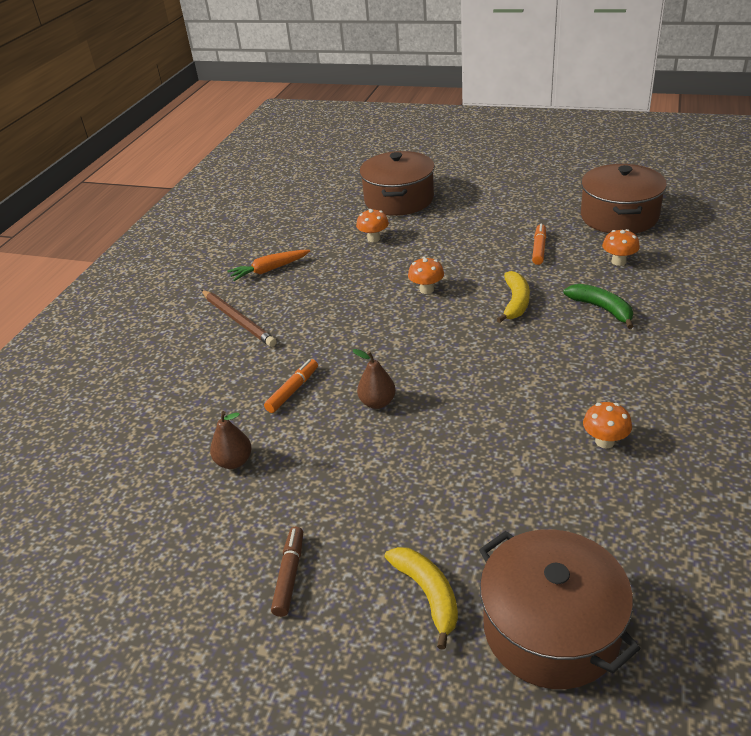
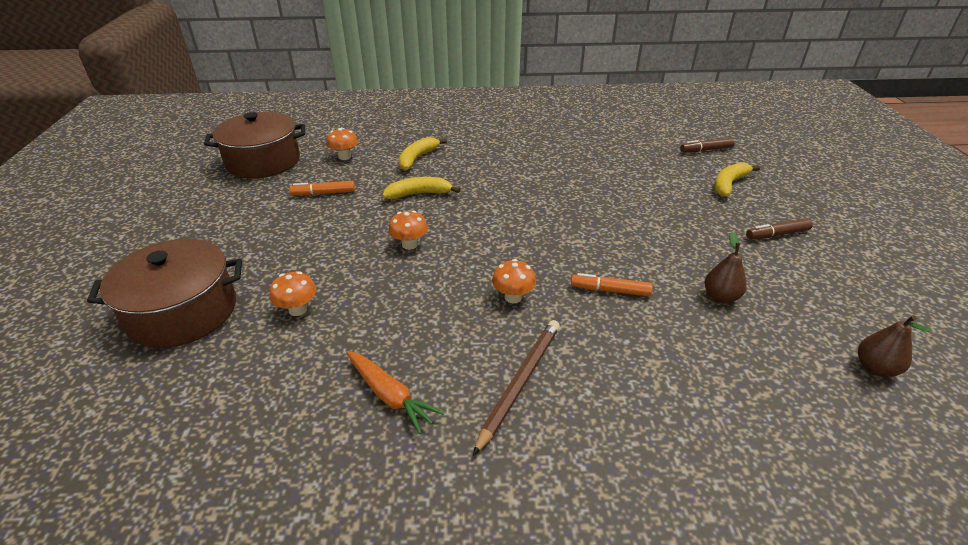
camera: 115 degrees left, 0 degrees up
(377, 402) = (590, 237): brown pear -> brown pear (875, 368)
(551, 628) = (706, 150): brown pot -> brown marker
(602, 309) = (417, 158): green banana -> yellow banana
(604, 441) = (563, 147): orange mushroom -> orange mushroom (513, 297)

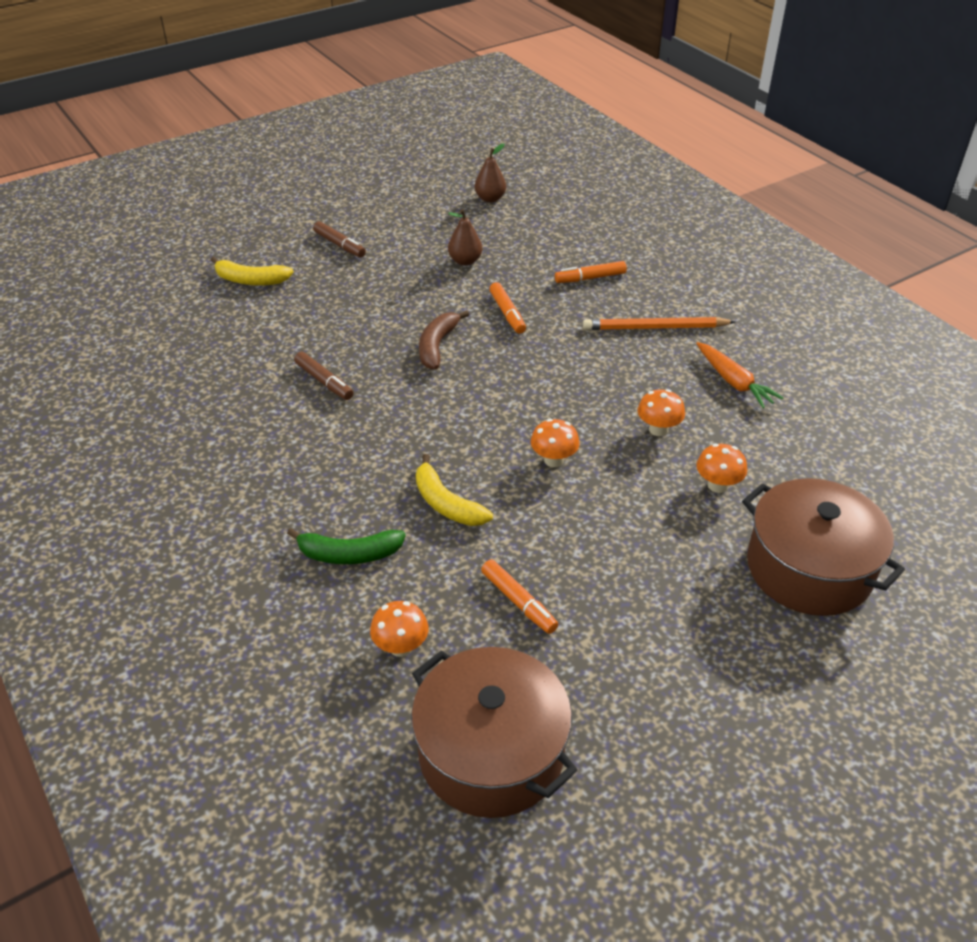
camera: 120 degrees left, 5 degrees up
(390, 395) = (733, 382): orange carrot -> orange carrot turned 135 degrees clockwise
(417, 158) = (349, 554): yellow banana -> green banana
(513, 297) = (567, 361): orange mushroom -> orange mushroom (658, 429)
(519, 383) = (655, 328): brown pencil -> orange pencil
(585, 238) = (437, 346): none -> brown banana
(646, 377) = (590, 278): none -> orange marker
(706, 150) = (164, 306): brown marker -> brown marker (324, 381)

